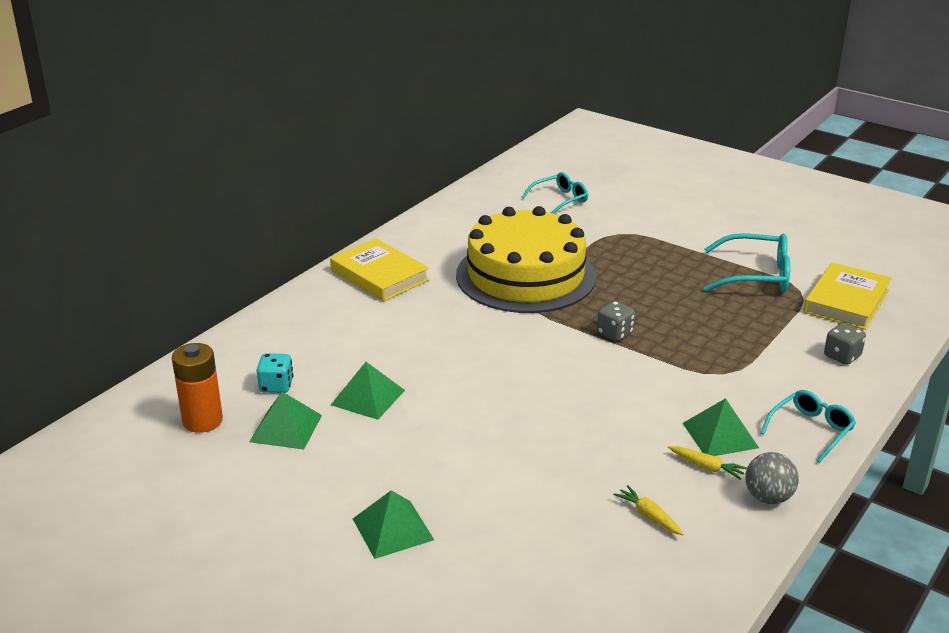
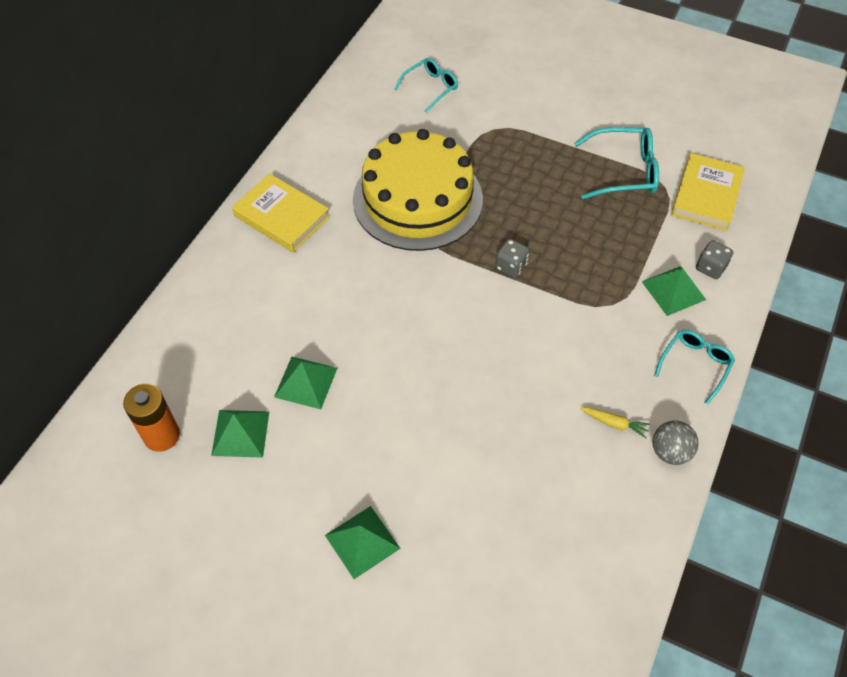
camera: 10 degrees left, 25 degrees up
(276, 386) = (219, 380): turquoise dice -> none
(649, 516) = (575, 490): yellow carrot -> none
(720, 435) = (620, 383): green pyramid -> green pyramid (673, 290)

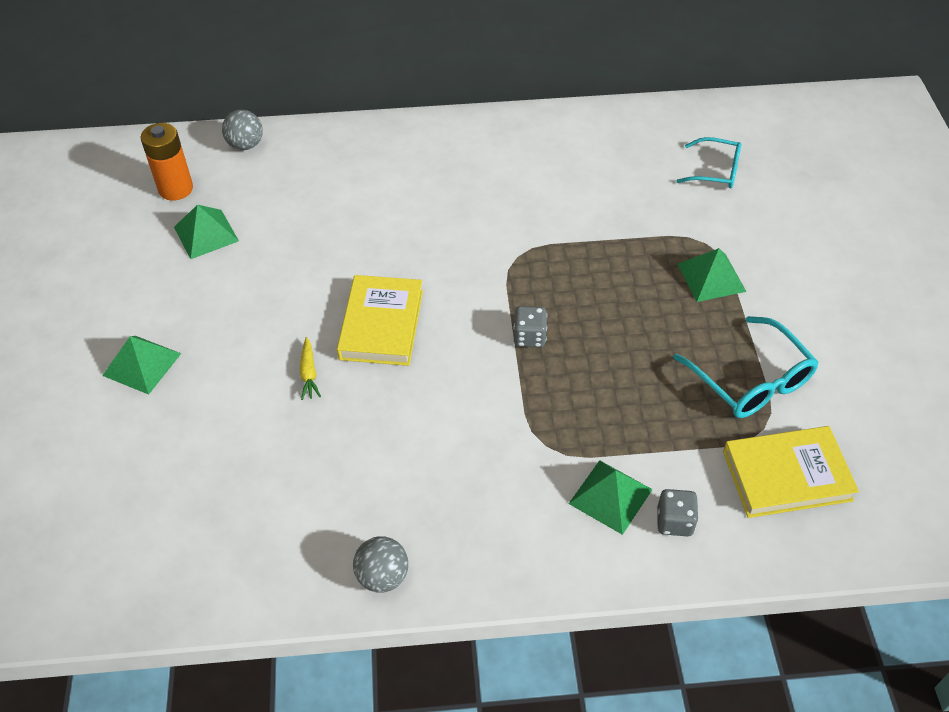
camera: 60 degrees right, 5 degrees down
(150, 358) = (245, 145): none -> grey ball
(282, 216) = (455, 147): yellow book -> yellow book (381, 324)
(306, 382) = (284, 250): green pyramid -> green pyramid (711, 277)
(417, 199) = (556, 228): yellow cake -> none
(614, 424) = (387, 509): yellow carrot -> yellow carrot (309, 373)
(695, 365) = (517, 558): turquoise glasses -> none

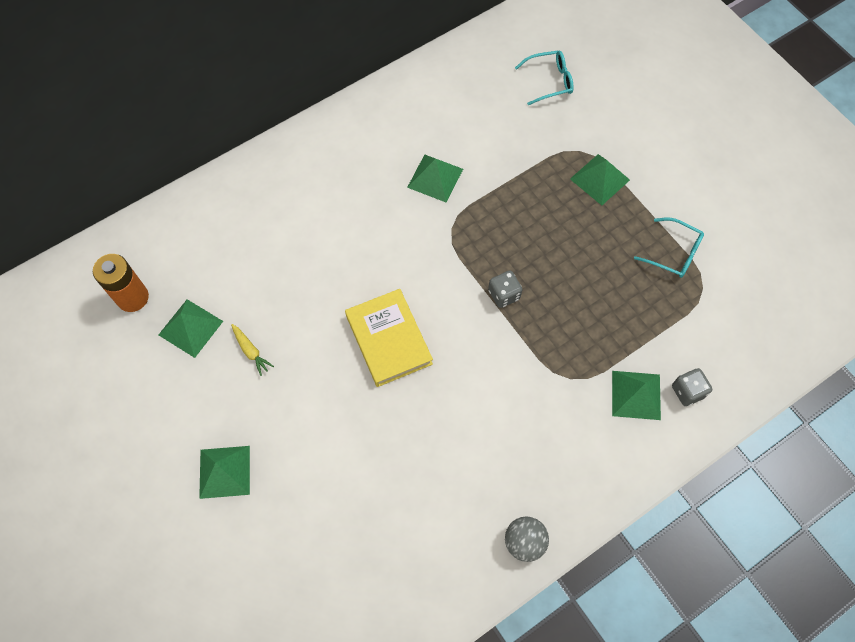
camera: 30 degrees left, 15 degrees up
(245, 145) = (162, 226): grey ball -> none
(309, 373) = (362, 410): yellow carrot -> yellow carrot (251, 351)
(532, 207) = (435, 178): none -> green pyramid
(751, 380) = (674, 253): turquoise glasses -> turquoise glasses, size x0.66
(787, 476) = (737, 317): yellow book -> none

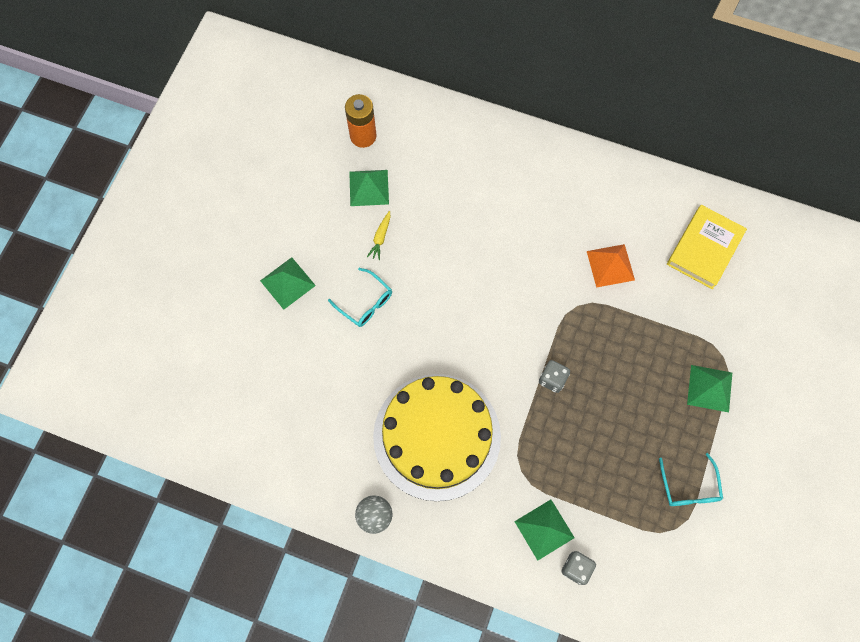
camera: 55 degrees right, 5 degrees up
(389, 339) = (456, 322): yellow book -> yellow book (704, 249)
(435, 178) = (610, 265): green pyramid -> orange pyramid
(486, 431) = (437, 436): none -> yellow cake
(549, 81) = (769, 292): turquoise glasses -> turquoise glasses (365, 302)

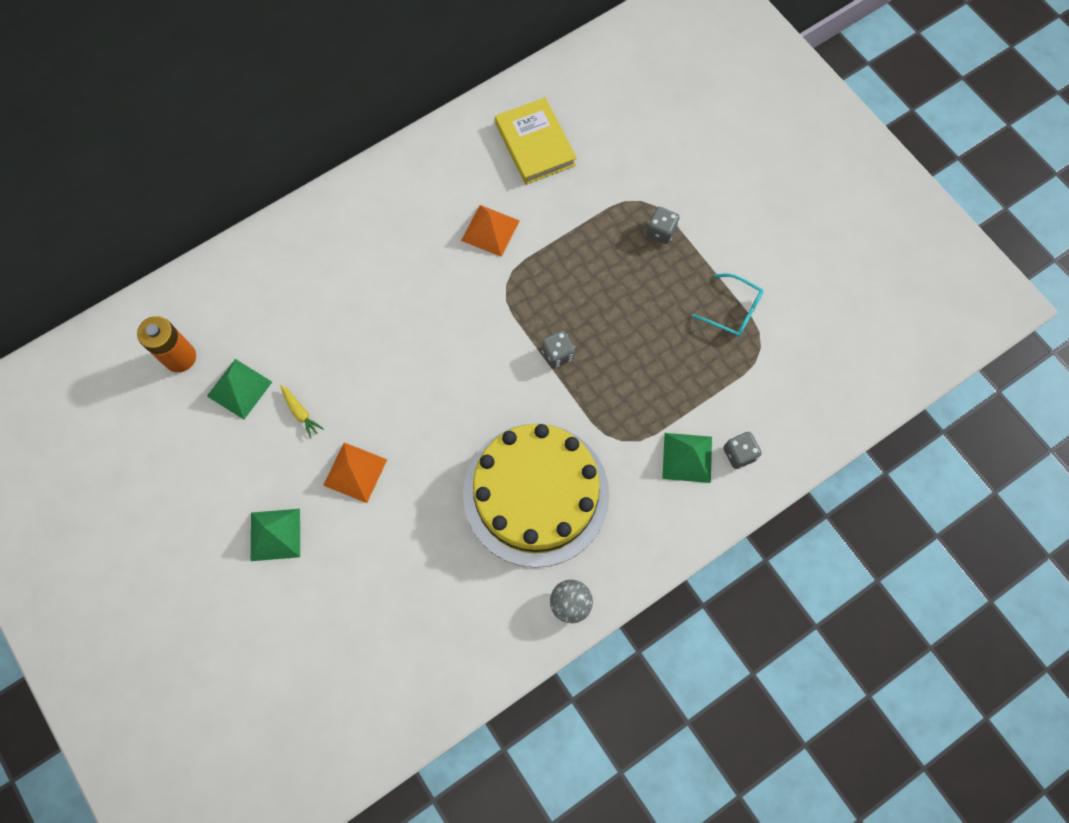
camera: 55 degrees left, 0 degrees up
(365, 302) = (355, 472): turquoise glasses -> orange pyramid
(710, 388) = (660, 231): green pyramid -> grey dice

